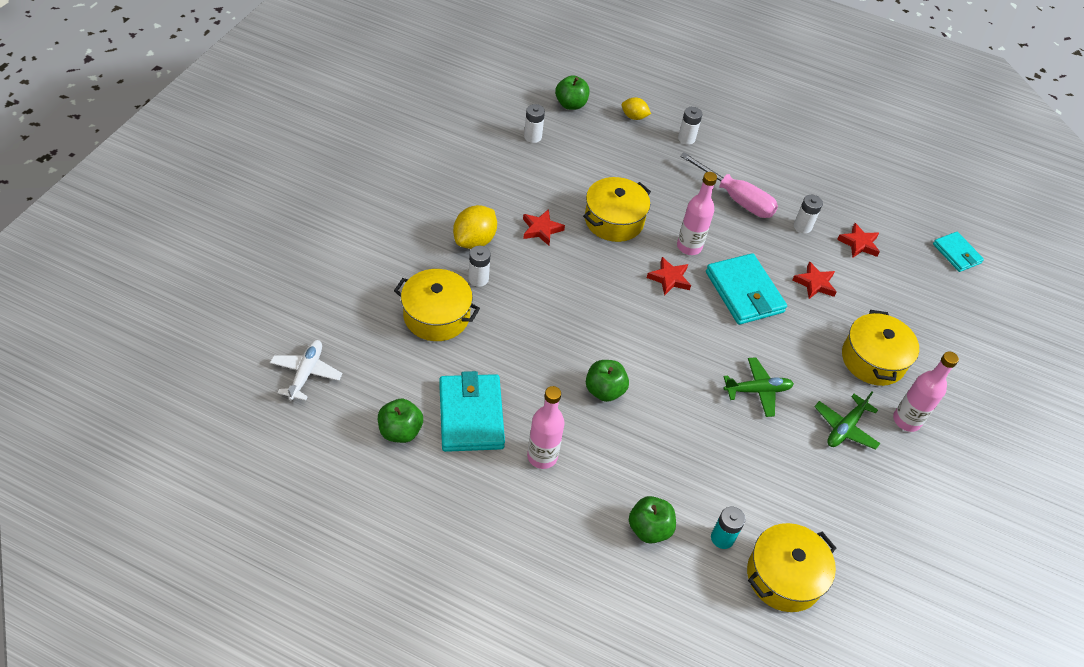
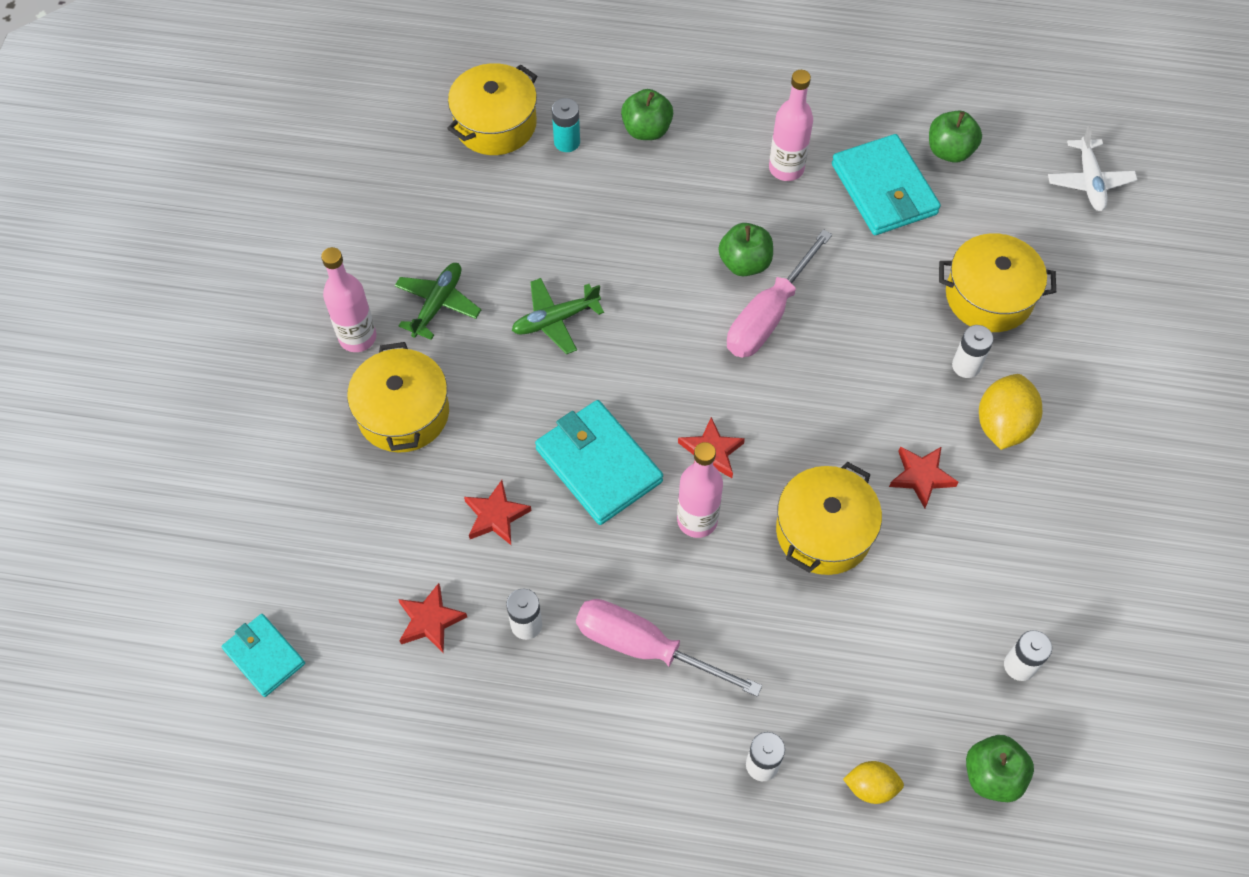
camera: 170 degrees right, 10 degrees up
(600, 349) = (768, 315): none -> pink screwdriver

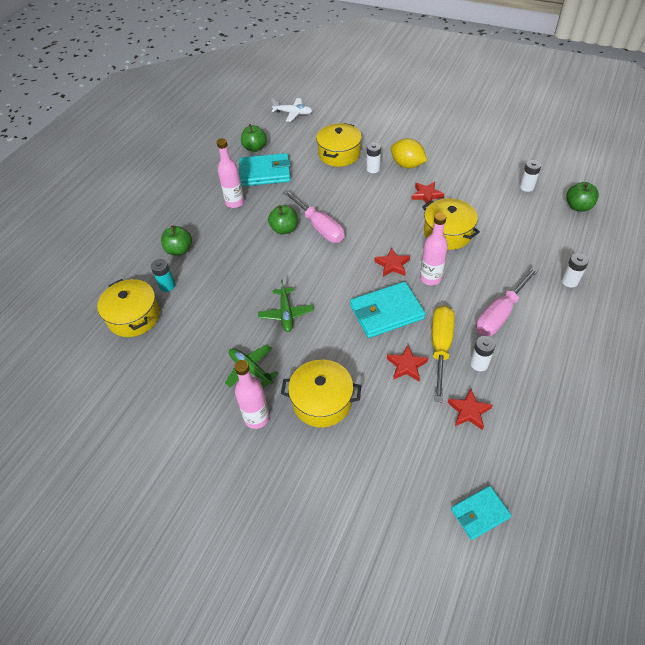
camera: 70 degrees left, 10 degrees down
(544, 560) = (440, 348): none -> yellow screwdriver
(870, 787) = (582, 246): yellow lemon -> none

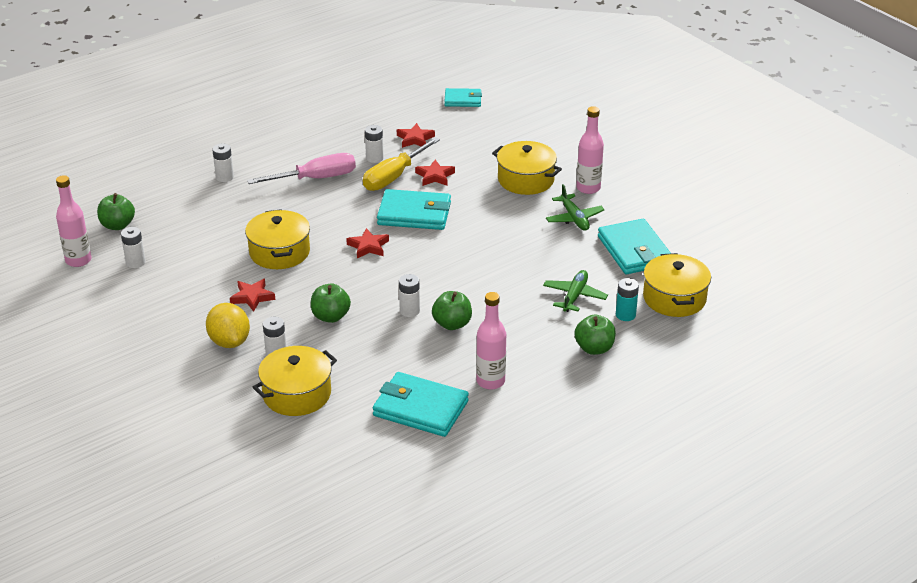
camera: 155 degrees left, 15 degrees down
(182, 353) = (634, 251): none -> turquoise wallet
(255, 148) = (405, 457): green apple -> green apple (330, 316)
(286, 314) = (511, 245): green plane -> green plane (574, 296)
(293, 113) = (295, 499): white plane -> none
(319, 227) = (409, 311): pink screwdriver -> white battery
(430, 278) = (344, 223): pink bottle -> pink bottle (78, 260)

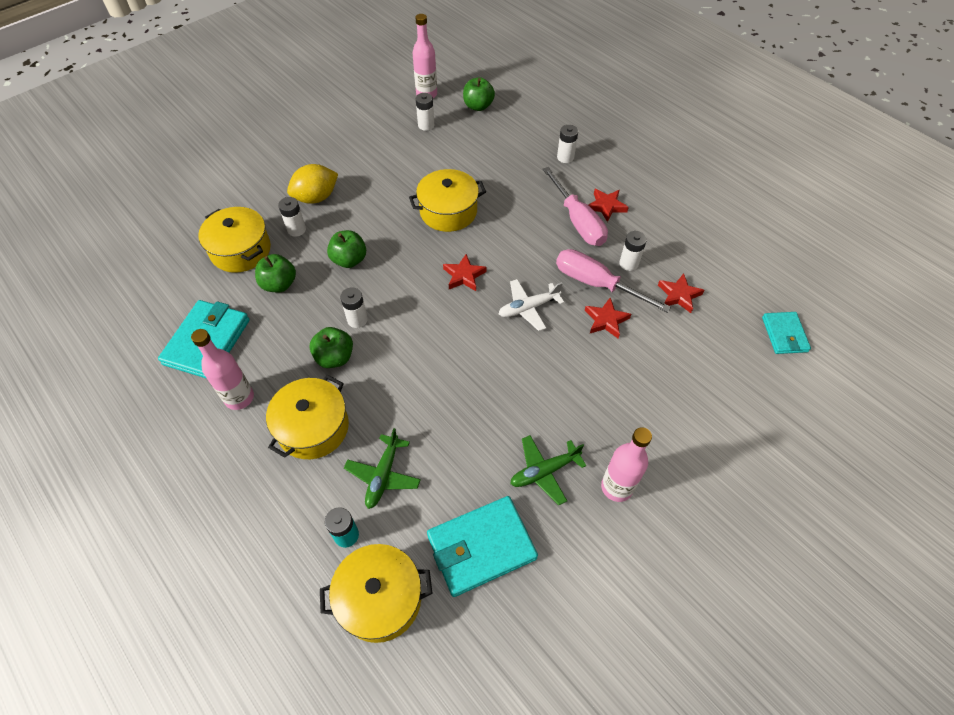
camera: 85 degrees right, 20 degrees up
(252, 297) = (379, 203): red star -> red star (606, 206)
(394, 176) = (596, 284): yellow screwdriver -> pink screwdriver
(414, 214) = (528, 308): turquoise wallet -> white plane
(526, 180) = (619, 413): yellow pot -> yellow pot (313, 427)
(574, 296) = (383, 475): green plane -> green plane turned 90 degrees clockwise
(594, 348) = (285, 499): green apple -> green apple (279, 284)

